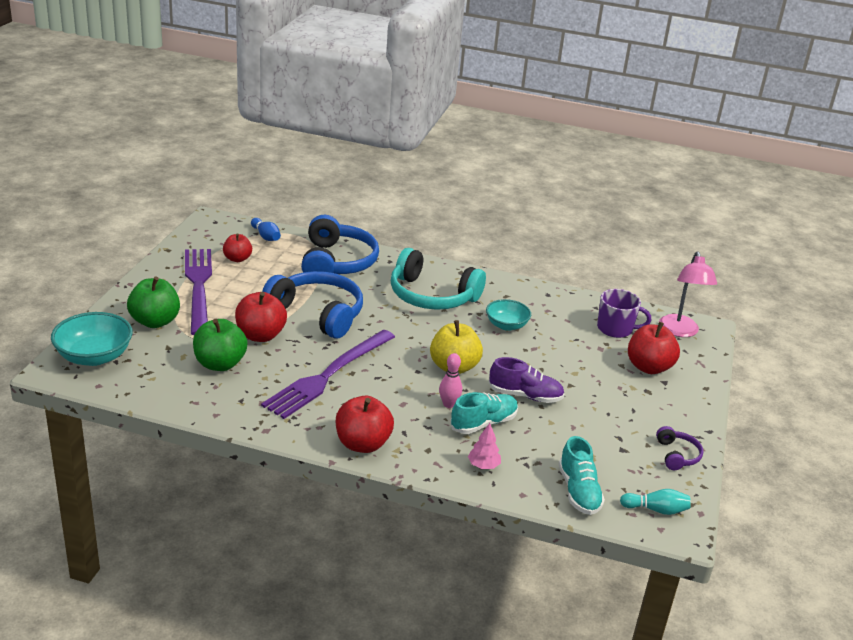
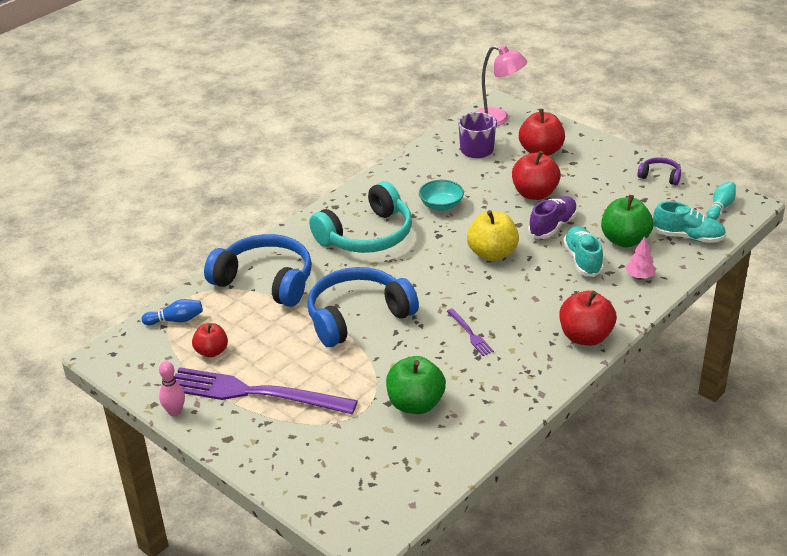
camera: 60 degrees left, 5 degrees up
(94, 356) = (354, 500): turquoise bowl -> none
(155, 321) = (307, 440): green apple -> green apple (624, 240)
(260, 335) = (377, 365): red apple -> red apple (534, 194)
(328, 375) = (470, 334): purple fork -> purple fork, size x0.41
(449, 404) = (547, 272): pink bowling pin -> pink bowling pin (175, 412)

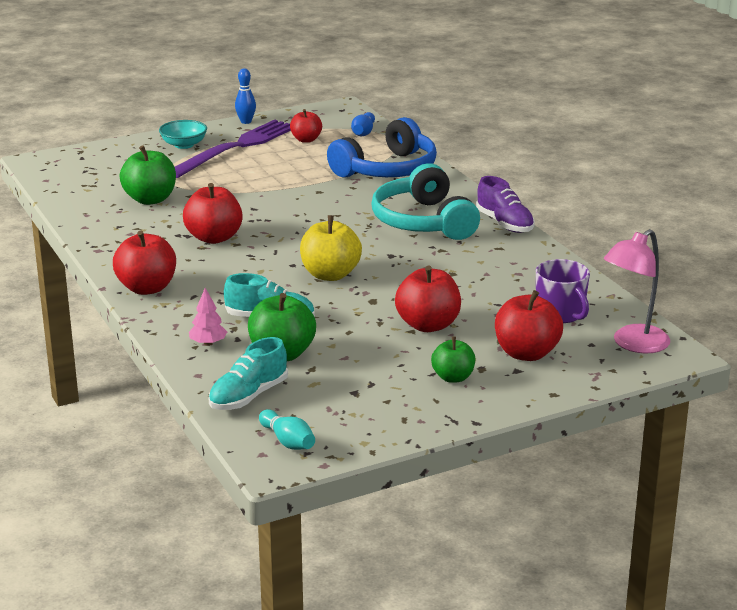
camera: 110 degrees right, 10 degrees down
(175, 412) = (246, 122): pink bowling pin -> blue bowling pin
(358, 316) = (293, 197): blue headphones -> none
(441, 205) = (448, 267): turquoise bowl -> turquoise bowl (184, 145)
(470, 334) = (214, 238): purple fork -> red apple
(552, 226) = (350, 319): purple shoe -> purple shoe (504, 223)
(593, 169) = (453, 377): none -> green apple
(660, 176) = (398, 420): purple headphones -> none

